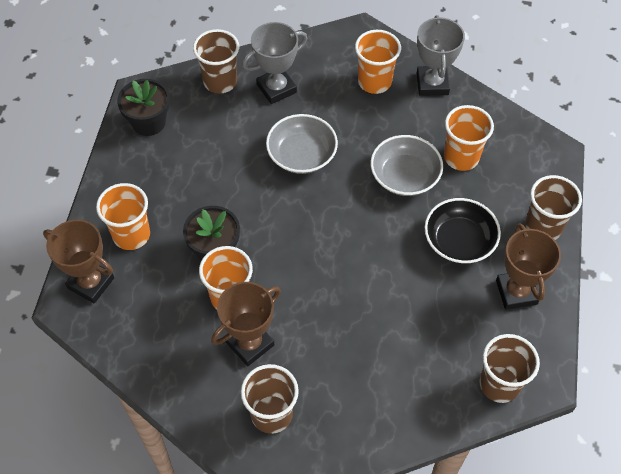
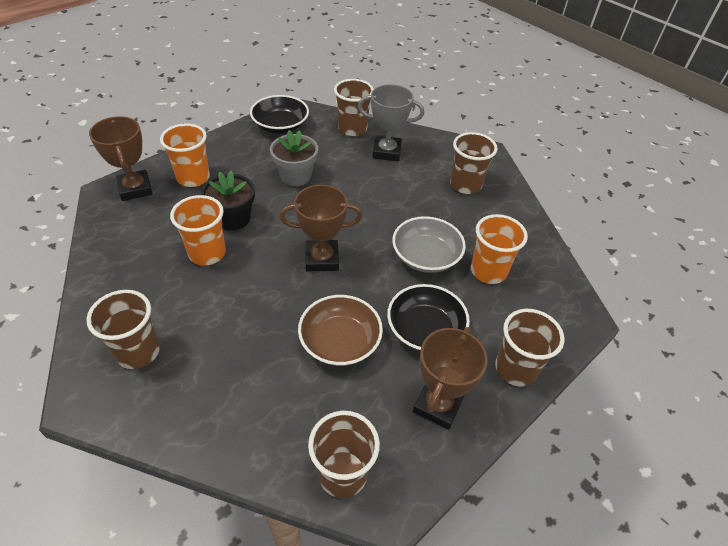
camera: 35 degrees right, 10 degrees down
(149, 122) = (280, 126): black flower pot -> black bowl
(222, 169) = (295, 176): none -> grey flower pot
(250, 344) = (183, 292): brown trophy -> brown trophy (322, 259)
(302, 155) = (360, 198): grey bowl -> none
(374, 82) = (465, 185): orange cup -> brown cup
(409, 295) = (340, 342): none -> brown bowl
(432, 84) = (512, 210): grey trophy -> none

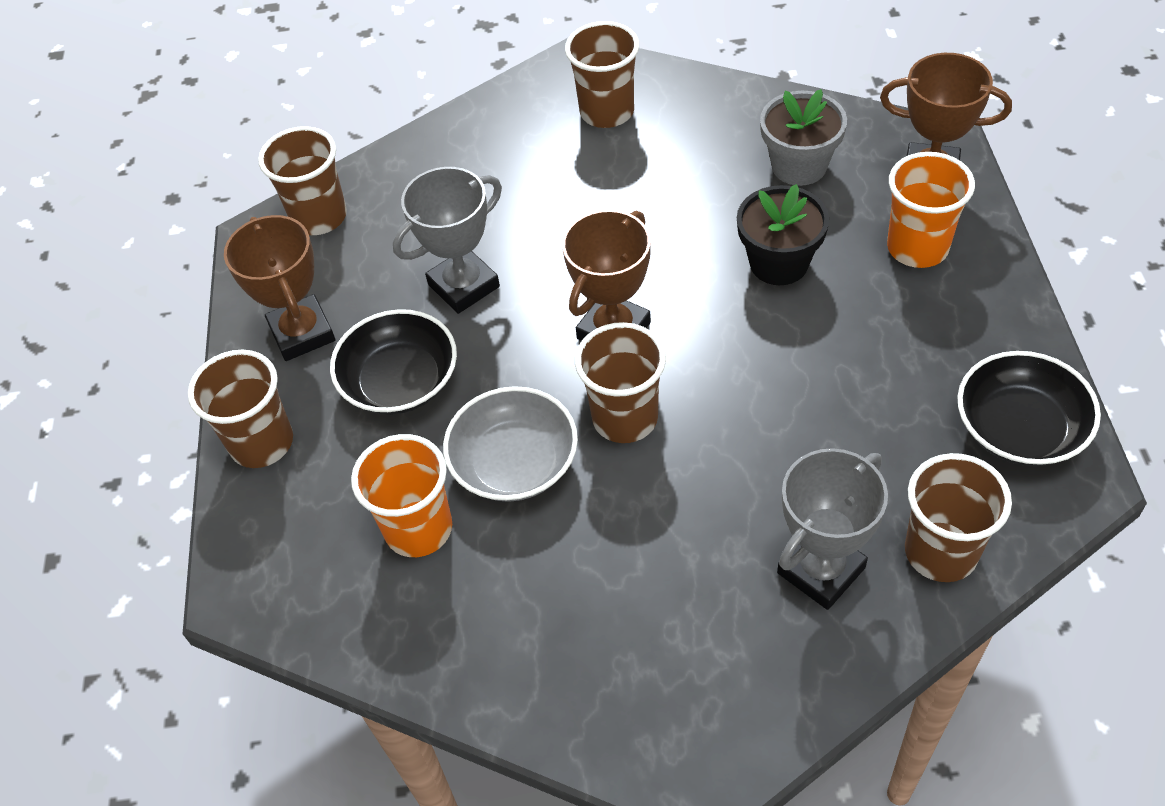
camera: 135 degrees right, 5 degrees up
(207, 253) = (723, 212): orange cup -> none
(295, 176) = (836, 384): grey flower pot -> grey flower pot (799, 166)
(340, 342) = (463, 285): brown bowl -> grey trophy
(465, 185) = (628, 647): brown cup -> brown cup (625, 418)

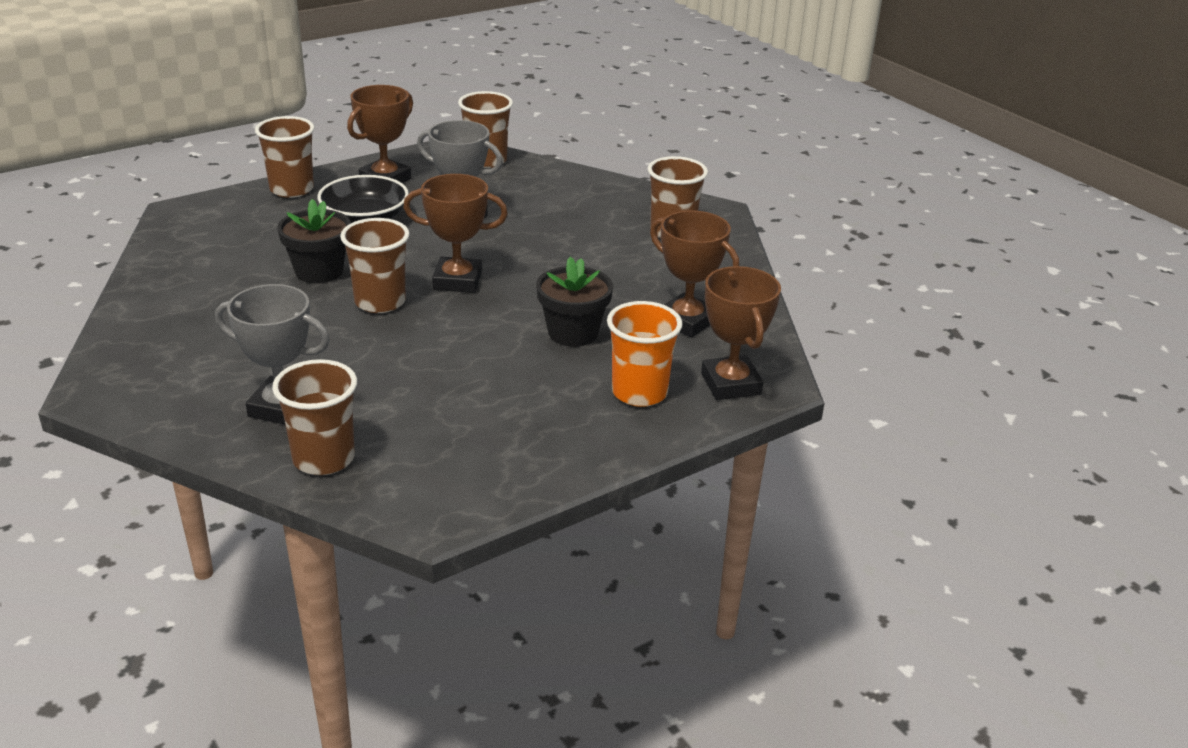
camera: 55 degrees right, 20 degrees down
(418, 529) = (250, 252): orange cup -> none
(515, 463) = (319, 271): grey bowl -> black flower pot
(799, 166) = (686, 321): grey flower pot -> brown trophy
(1019, 428) = (471, 477): black bowl -> none

